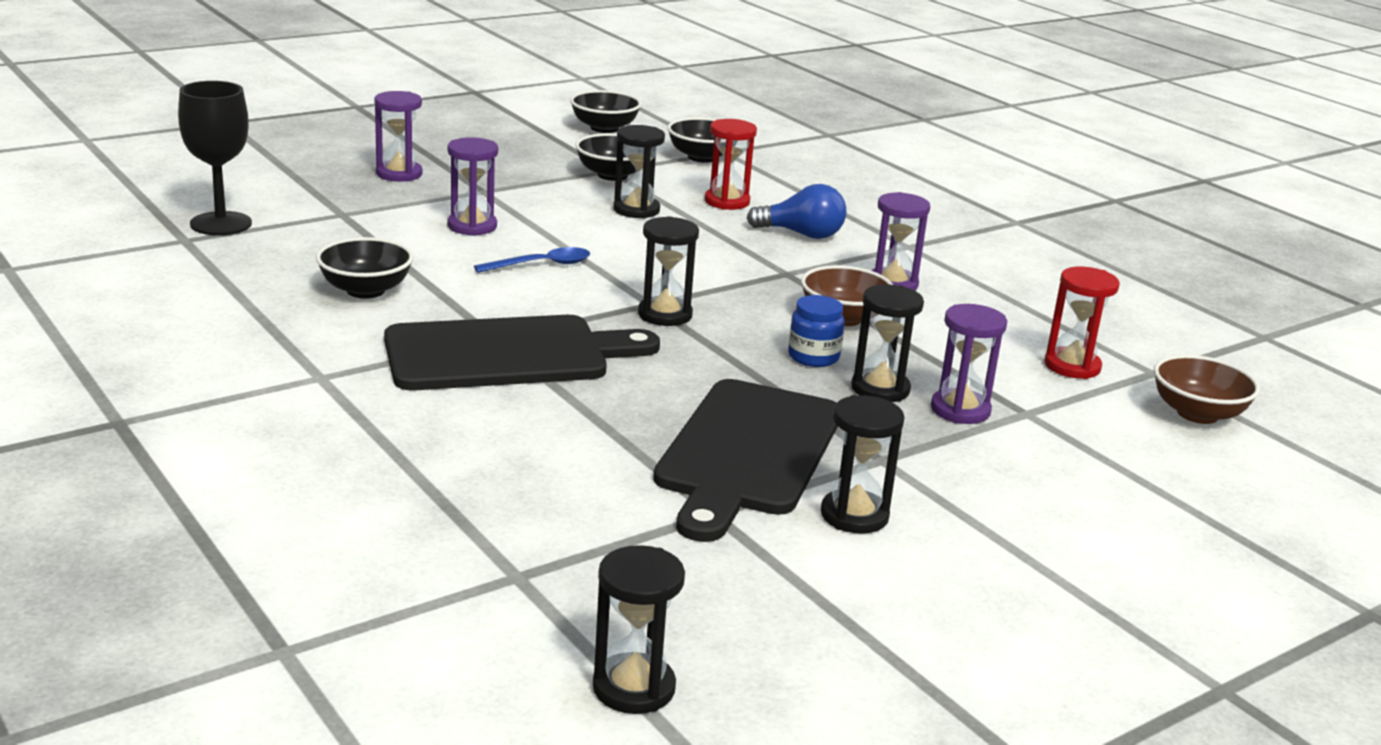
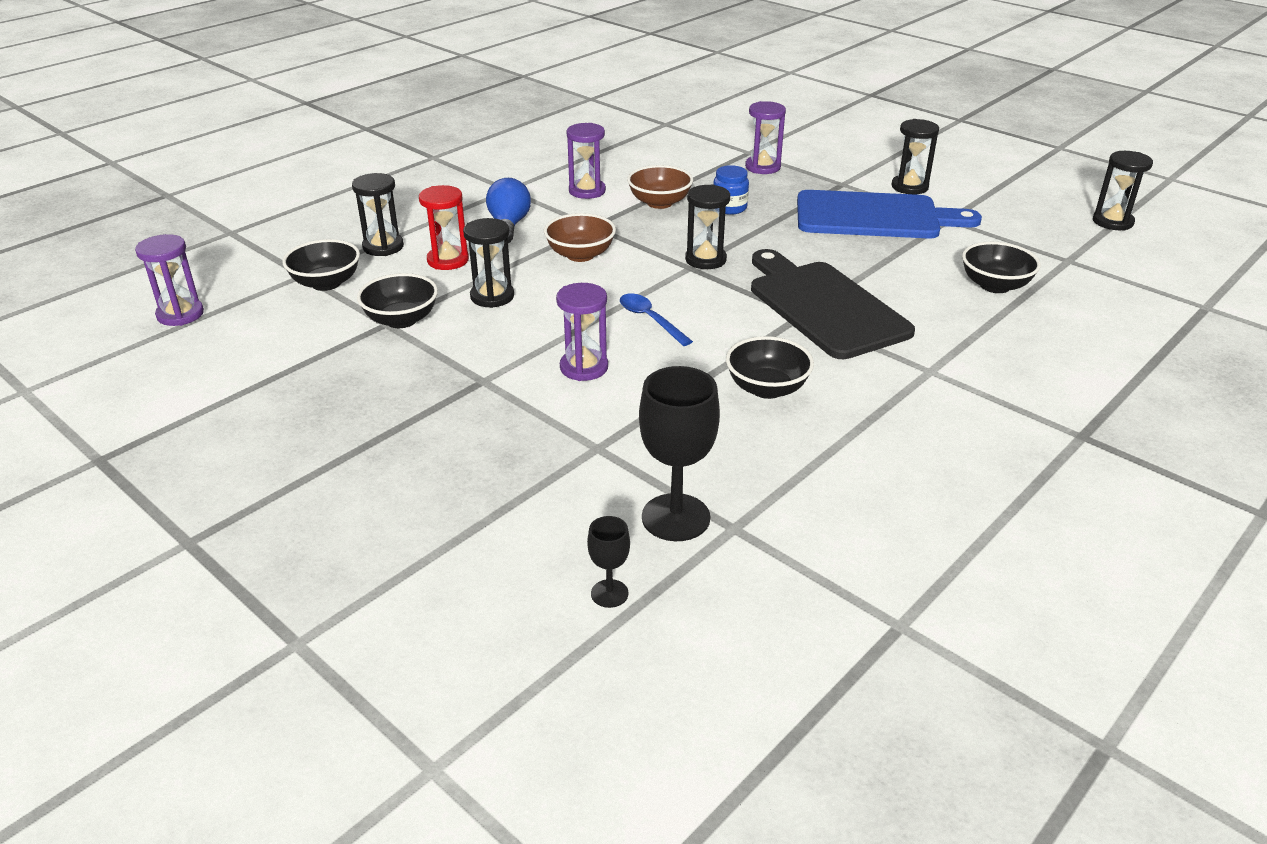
camera: 100 degrees left, 10 degrees up
(166, 193) = (609, 593): none -> black goblet
(399, 174) = (456, 441): purple hourglass -> purple hourglass (180, 314)
(604, 128) = (243, 345): black bowl -> black bowl (995, 285)
(747, 452) = (874, 216): black cutting board -> blue cutting board
(880, 389) = (756, 187): black hourglass -> black hourglass (383, 247)
(1072, 366) = (676, 141): red hourglass -> none
(1197, 414) = (710, 116): brown bowl -> brown bowl (580, 255)

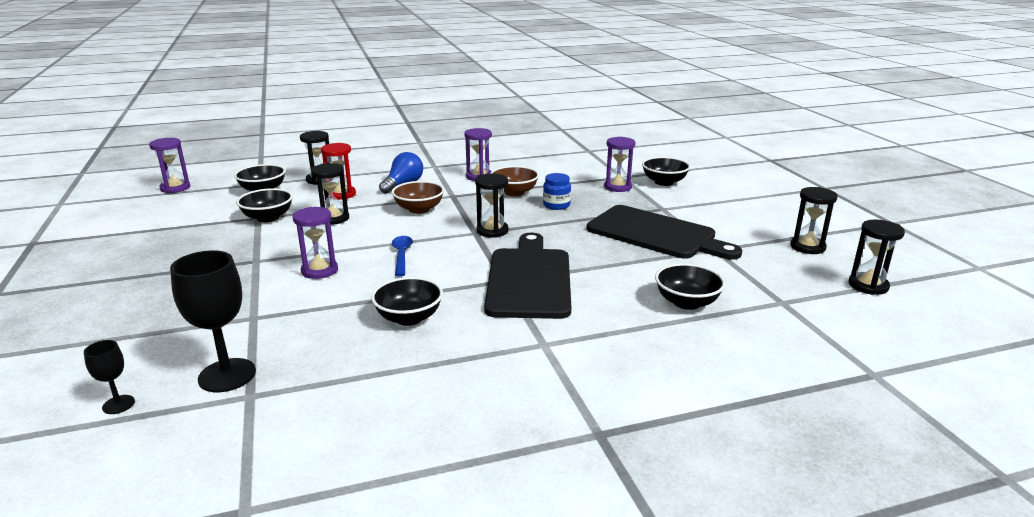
camera: 30 degrees right, 10 degrees down
(802, 149) = (664, 182): none -> black bowl
(874, 216) = (655, 234): blue cutting board -> black cutting board
(909, 187) = (714, 222): black hourglass -> black hourglass (807, 247)

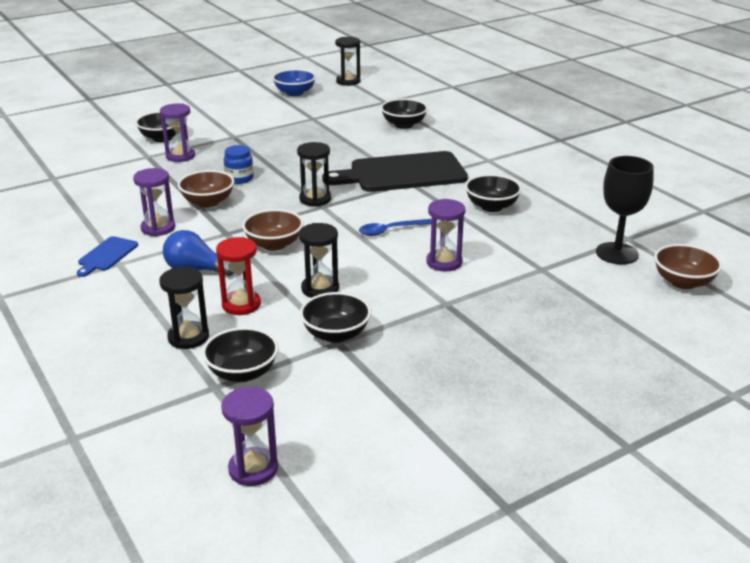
camera: 105 degrees left, 5 degrees up
(118, 404) = (683, 282): black goblet -> brown bowl
(449, 163) = (106, 255): none -> blue cutting board
(655, 234) = (292, 137): black cutting board -> none
(807, 247) = (295, 93): black hourglass -> blue bowl

